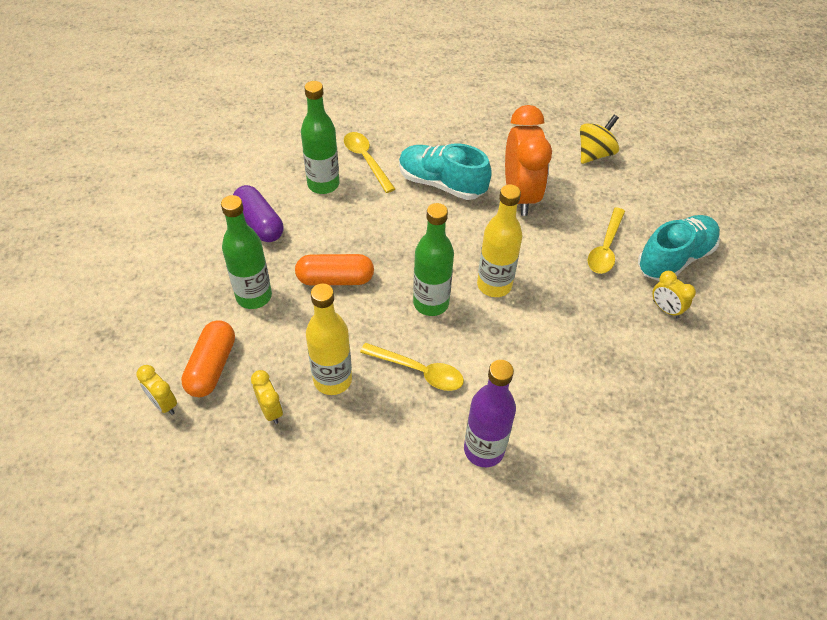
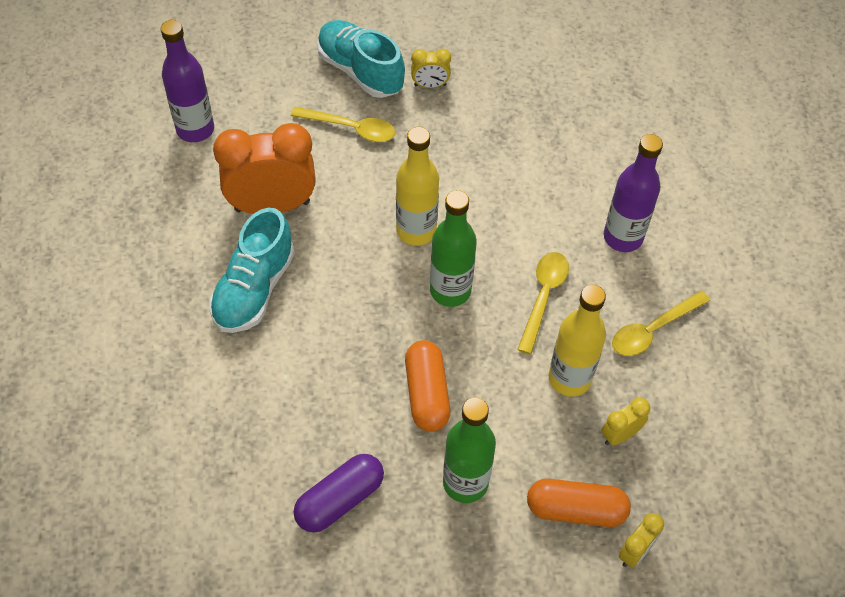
camera: 95 degrees left, 5 degrees up
(323, 184) = (261, 429): green bottle -> none
(366, 160) = (211, 381): yellow spoon -> yellow spoon (653, 329)
(594, 154) = (195, 129): yellow spinning top -> purple bottle
(665, 309) = (430, 85): yellow clock -> yellow clock turned 45 degrees clockwise

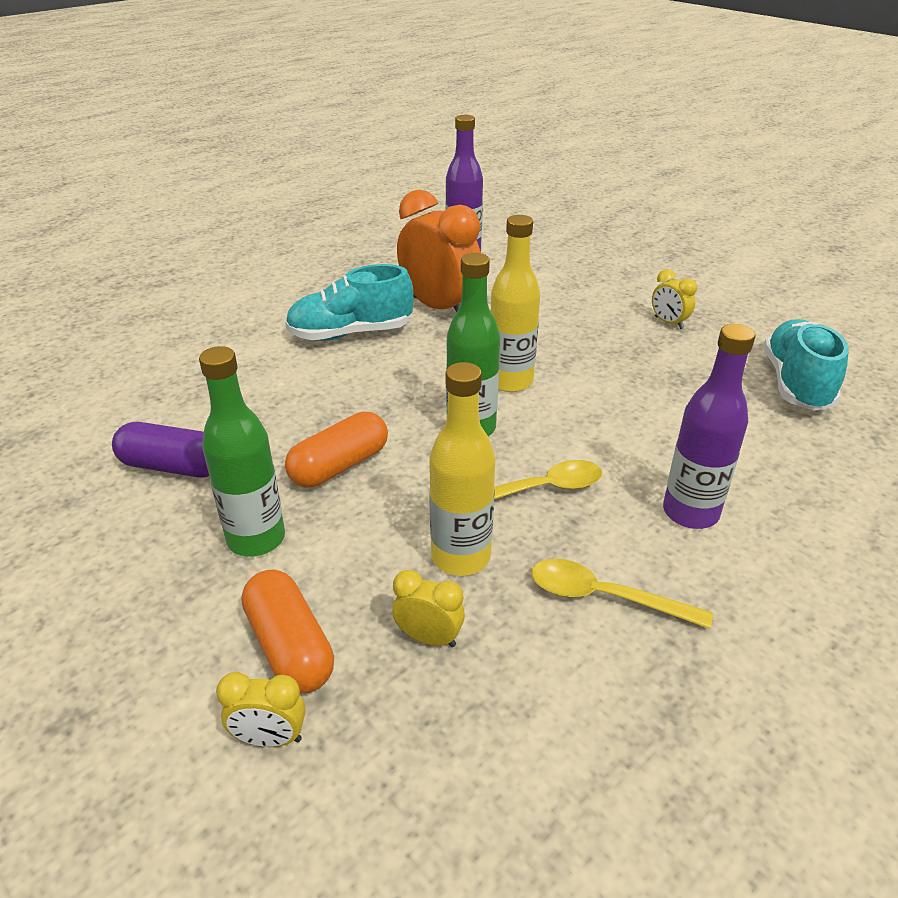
camera: 55 degrees right, 20 degrees down
(350, 128) = (564, 308): yellow spoon -> none
(360, 71) = (625, 288): turquoise shoe -> turquoise shoe (796, 383)

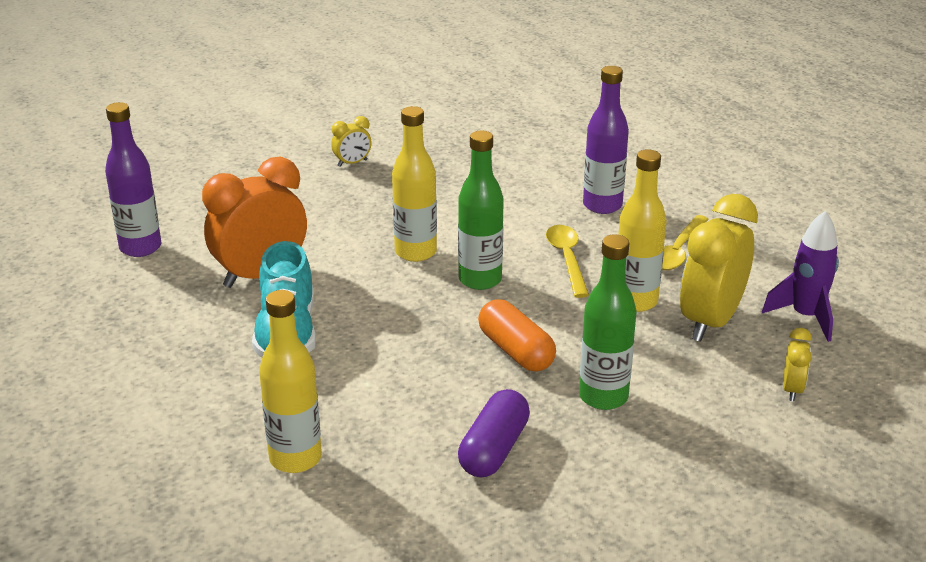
camera: 80 degrees left, 5 degrees down
(177, 363) = (295, 458): none -> yellow bottle
(290, 647) = (717, 381): orange capsule -> none
(429, 638) = (710, 322): yellow clock -> yellow clock, size x2.18
(467, 765) = (805, 317): none -> purple rocket
(796, 383) = (464, 133): turquoise shoe -> none

